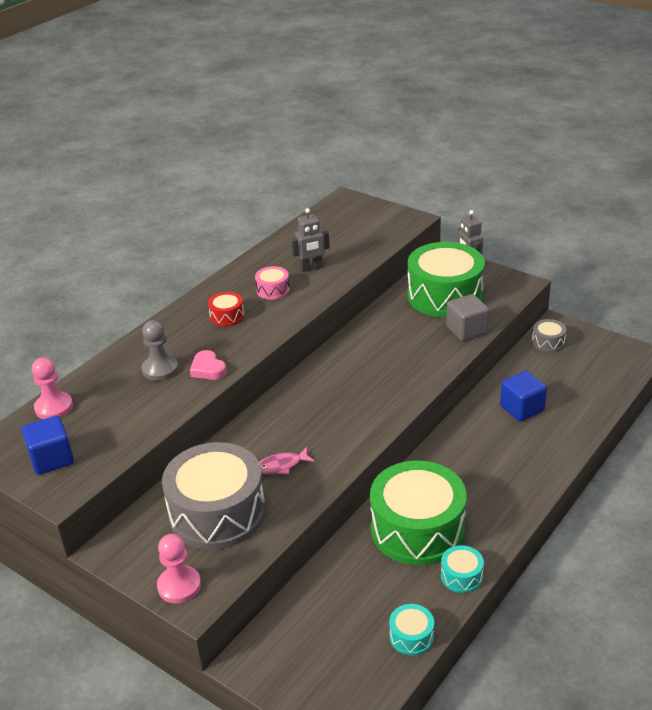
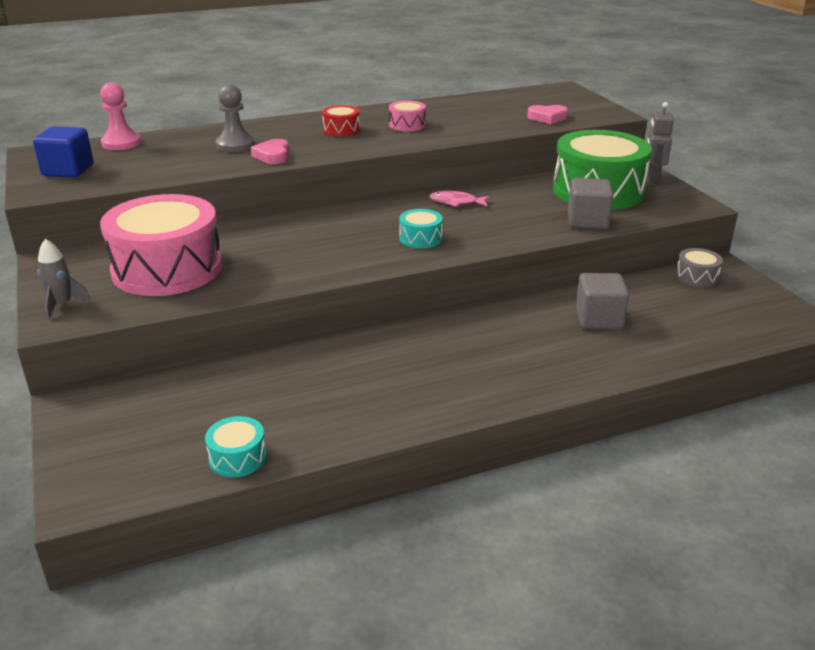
camera: 30 degrees right, 5 degrees down
(179, 586) = (62, 305): pink pawn -> grey rocket
(217, 513) = (167, 269): grey drum -> pink drum
(281, 466) = (268, 257): pink fish -> pink fish (456, 202)
(311, 268) = (464, 120): grey robot -> none
(370, 241) = (547, 118): none -> pink heart
(417, 529) = (361, 373): green drum -> none
(461, 576) = (354, 430): turquoise drum -> turquoise drum (420, 238)
(522, 408) = (599, 319): blue cube -> grey cube

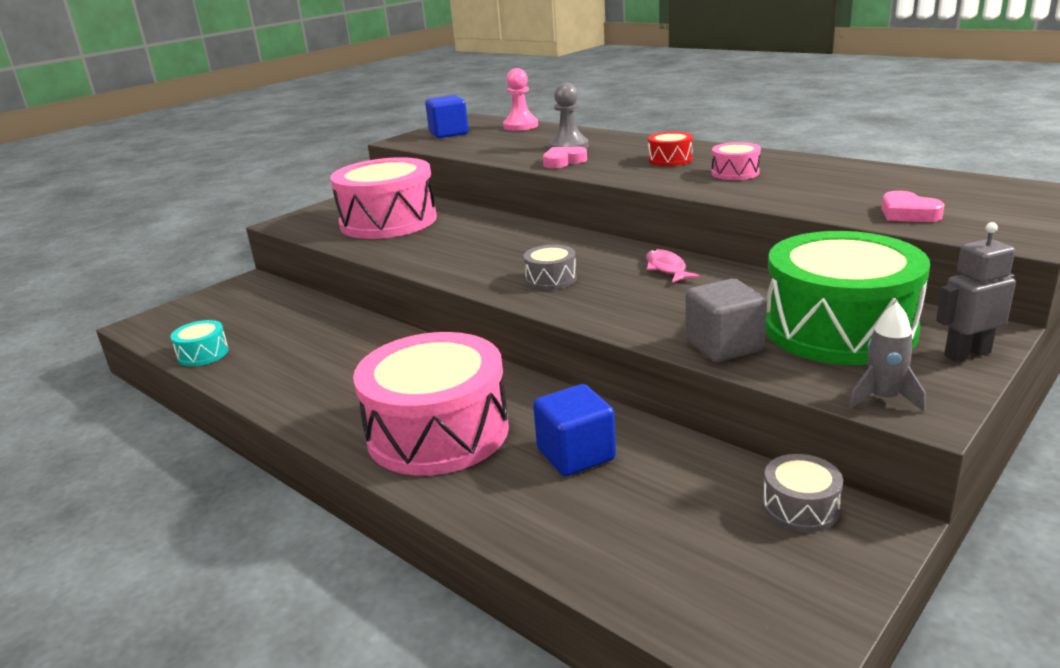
camera: 65 degrees right, 5 degrees down
(62, 305) = (309, 216): grey rocket -> grey rocket (883, 399)
(420, 238) = (551, 279): turquoise drum -> grey drum
(526, 360) = (438, 432): none -> pink drum
(599, 319) = (576, 455): grey cube -> blue cube

